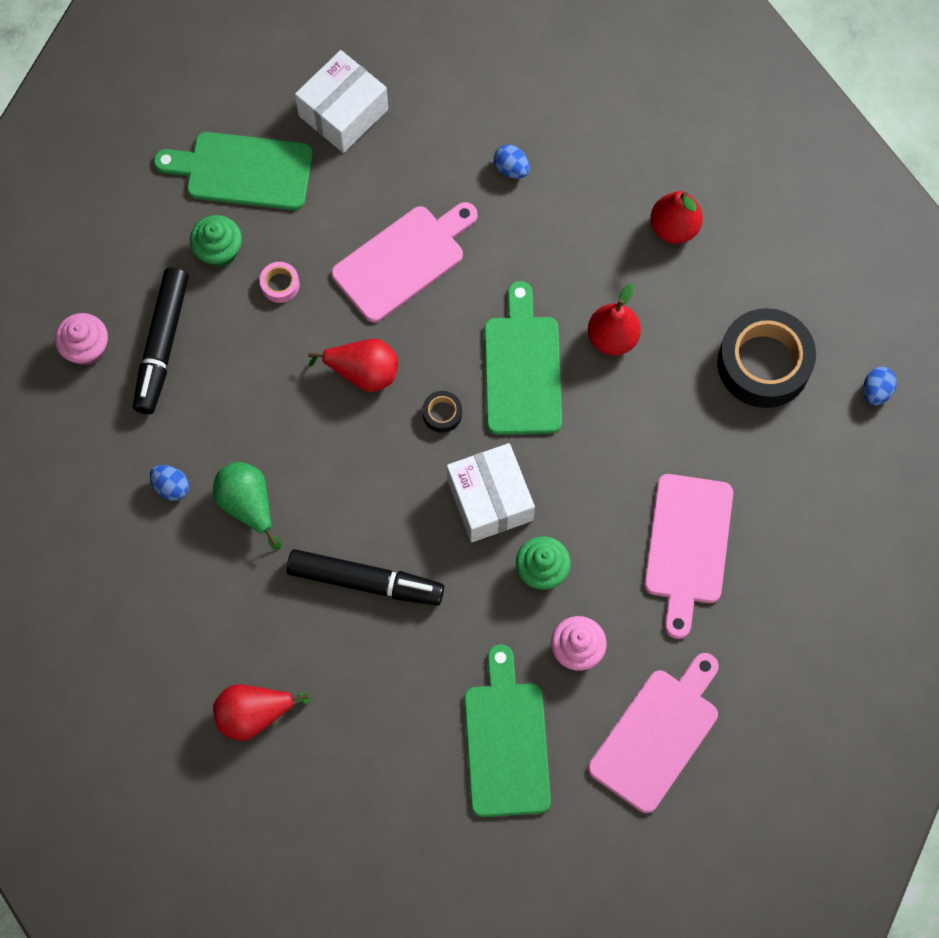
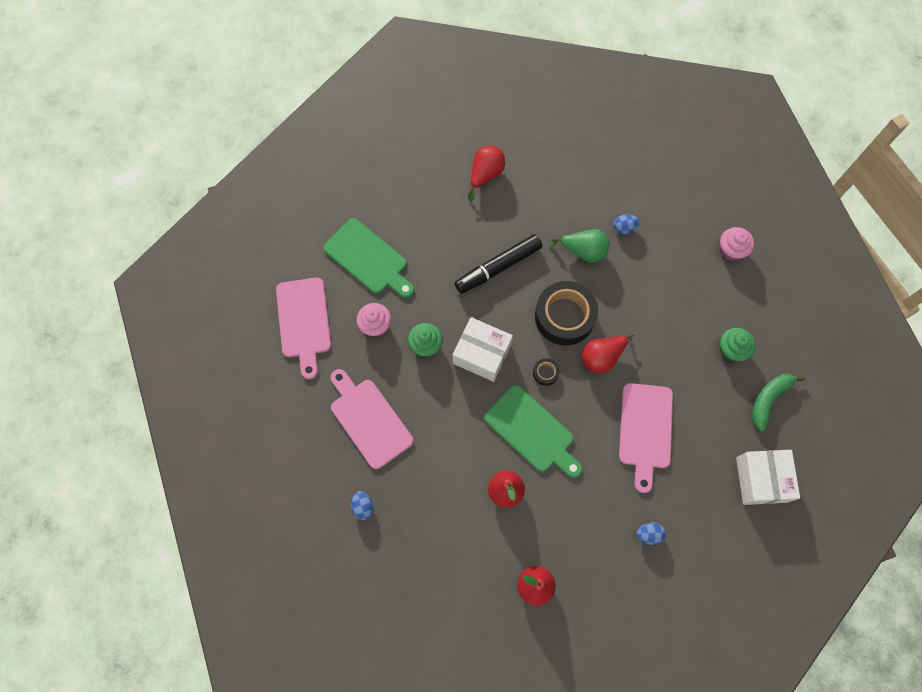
camera: 135 degrees right, 0 degrees up
(162, 345) = (702, 282): black marker -> none
(243, 171) = (769, 399): green cutting board -> green banana
(280, 284) = (686, 361): pink tape -> none
(764, 364) = (417, 553): black tape -> black tape (564, 316)
(876, 391) = (346, 595): blue egg -> blue egg (363, 507)

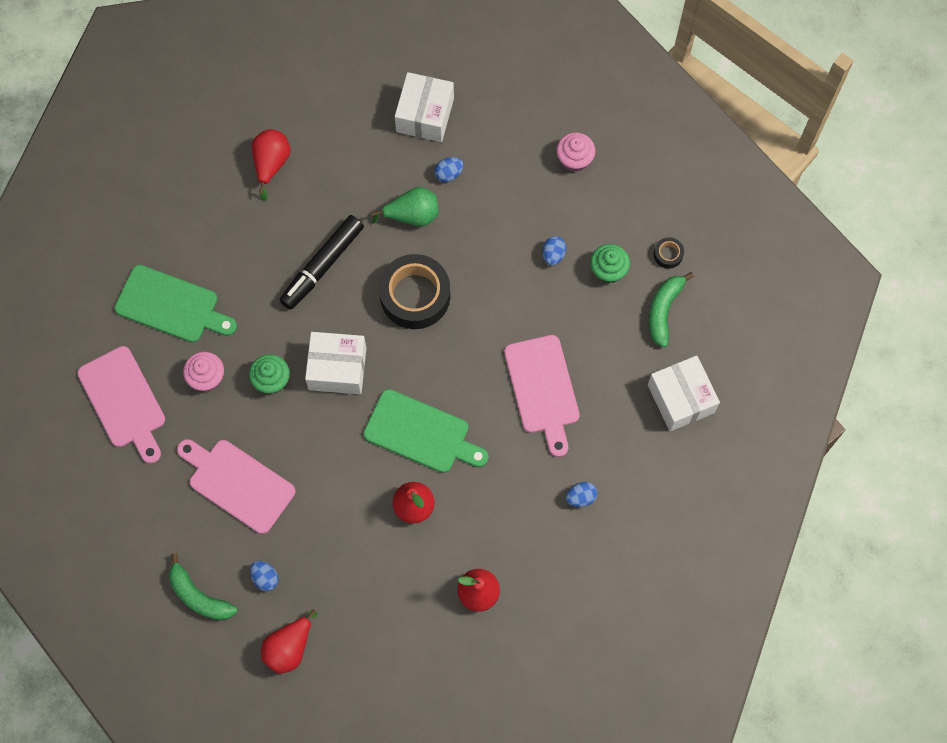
camera: 20 degrees left, 0 degrees up
(304, 502) = (199, 596): none -> green banana
(545, 373) = (414, 365): black tape -> black tape (668, 254)
(602, 357) = (471, 326): red pear -> red pear (289, 648)
(620, 176) = (425, 115): none -> white box
(689, 321) = (553, 255): none -> blue egg

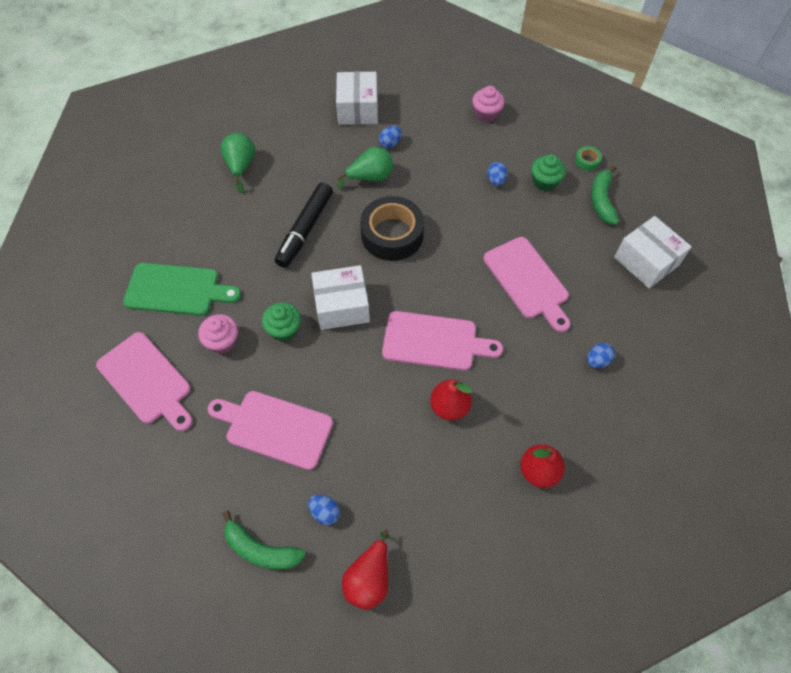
camera: 15 degrees left, 10 degrees down
(271, 164) = (241, 166): red pear -> green pear
(421, 433) = (434, 341): green cutting board -> pink cutting board
(668, 254) = (587, 161): black tape -> green tape

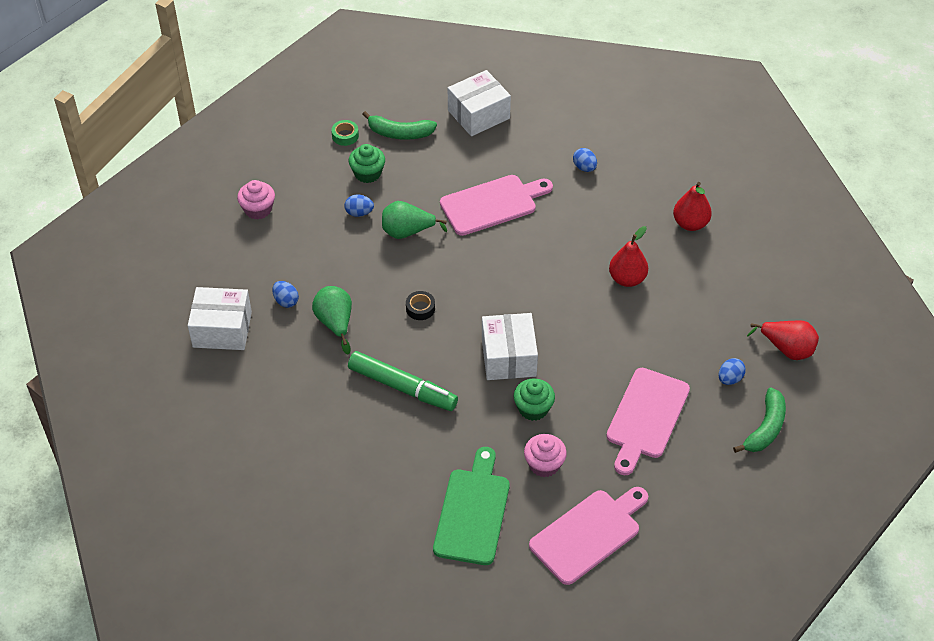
camera: 85 degrees left, 10 degrees down
(241, 166) = (294, 452): green pear -> green pear (407, 232)
(305, 230) = (402, 387): black marker -> green marker
(392, 235) = (420, 308): black tape -> black tape, size x0.42
(434, 341) = (556, 284): pink cutting board -> none

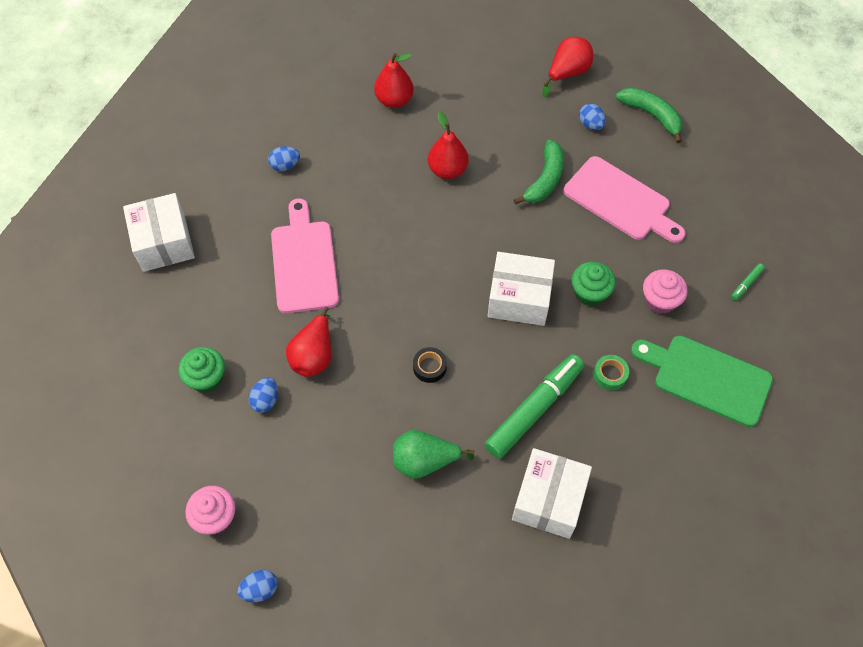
camera: 75 degrees left, 10 degrees up
(222, 329) = (397, 596): white box -> white box (548, 500)
(286, 301) = (375, 511): blue egg -> blue egg (260, 589)
(345, 136) = (134, 390): green tape -> green tape (610, 374)
(399, 133) = (156, 329): green banana -> green banana (544, 179)
(407, 232) = (314, 355): green pear -> red pear
(588, 534) = (746, 284): pink cutting board -> green marker

